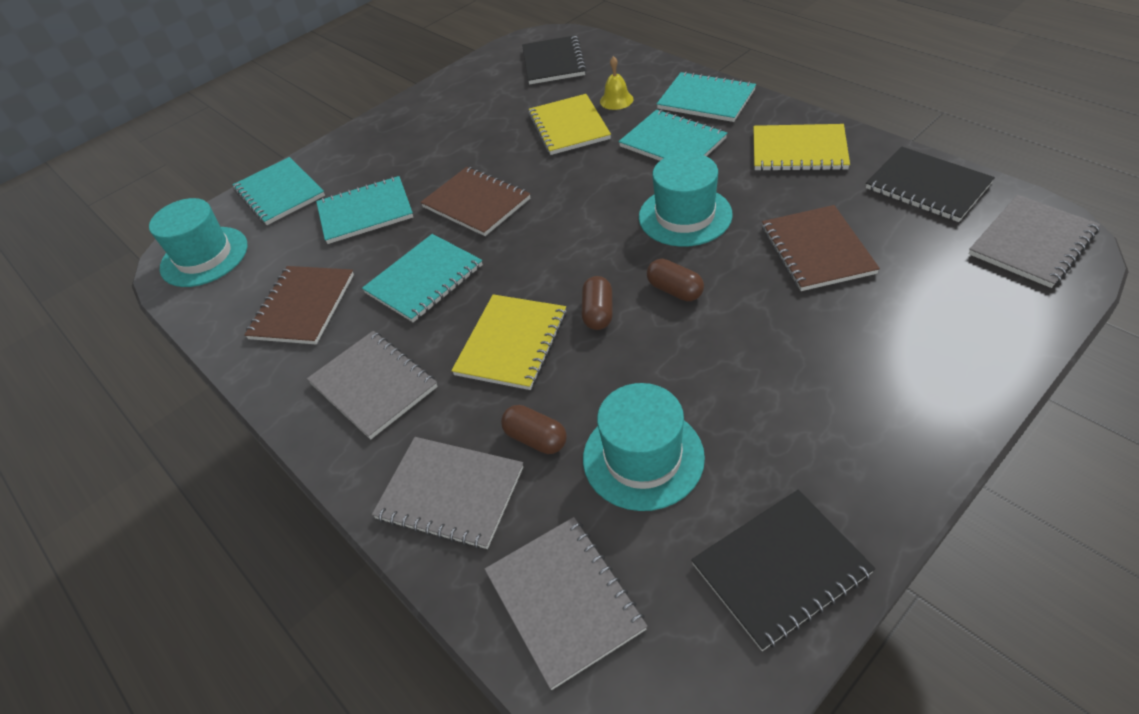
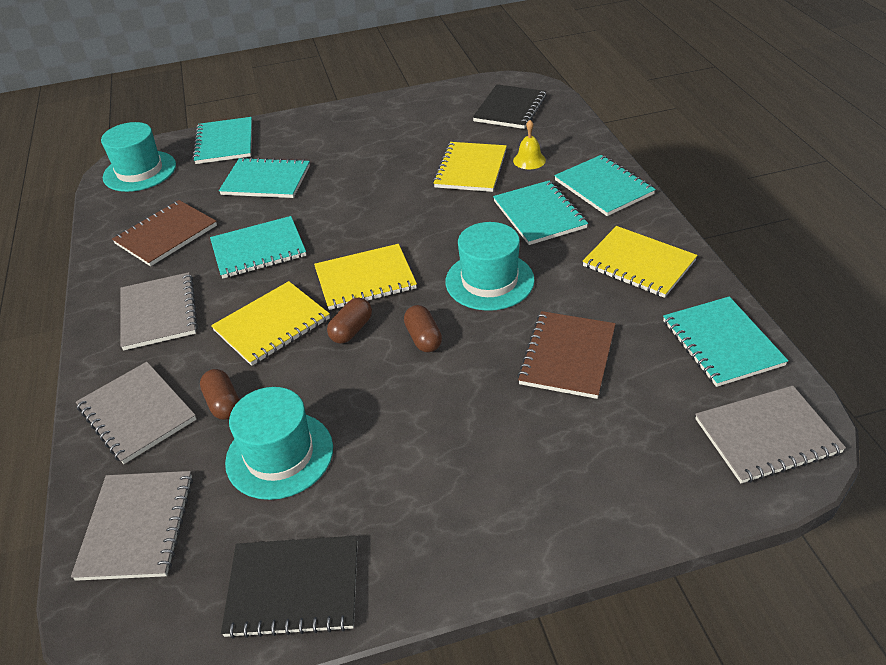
camera: 25 degrees right, 5 degrees down
(476, 203) = (346, 205): brown notebook -> none
(564, 262) = (365, 279): none -> yellow notebook
(927, 186) = (722, 343): black notebook -> turquoise notebook

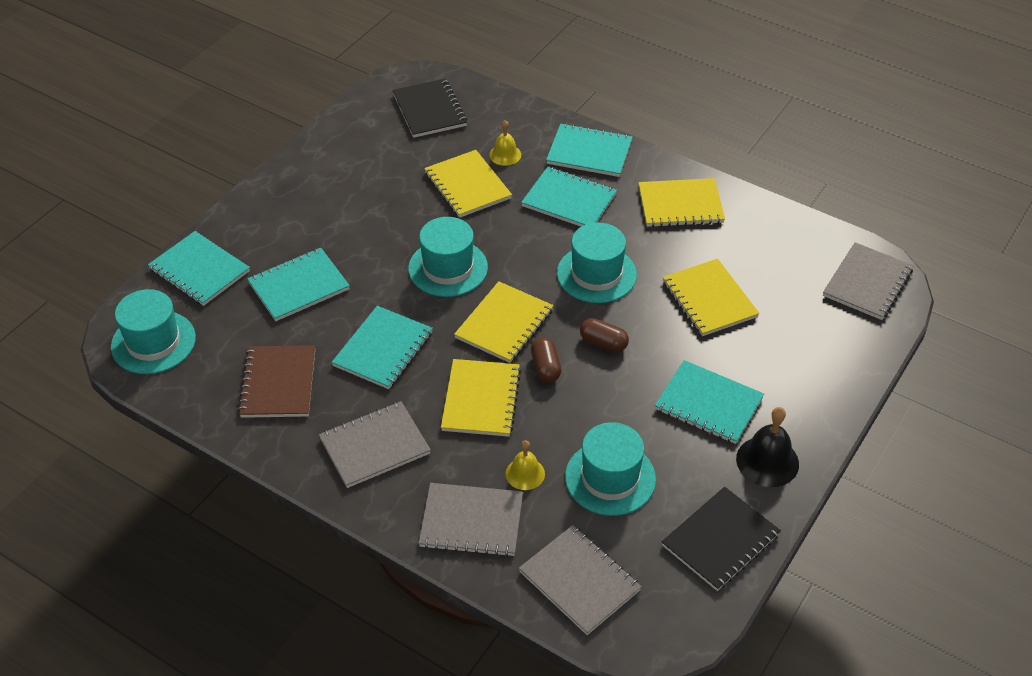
camera: 45 degrees left, 5 degrees up
(158, 313) = (375, 446): grey notebook -> grey notebook turned 60 degrees counterclockwise
(223, 403) = (525, 473): brown capsule -> yellow bell
(379, 218) = (448, 268): none -> turquoise hat
(436, 544) = (767, 461): none -> black bell
(567, 356) = (709, 299): brown notebook -> yellow notebook
(722, 343) = (787, 236): turquoise notebook -> turquoise notebook (708, 404)

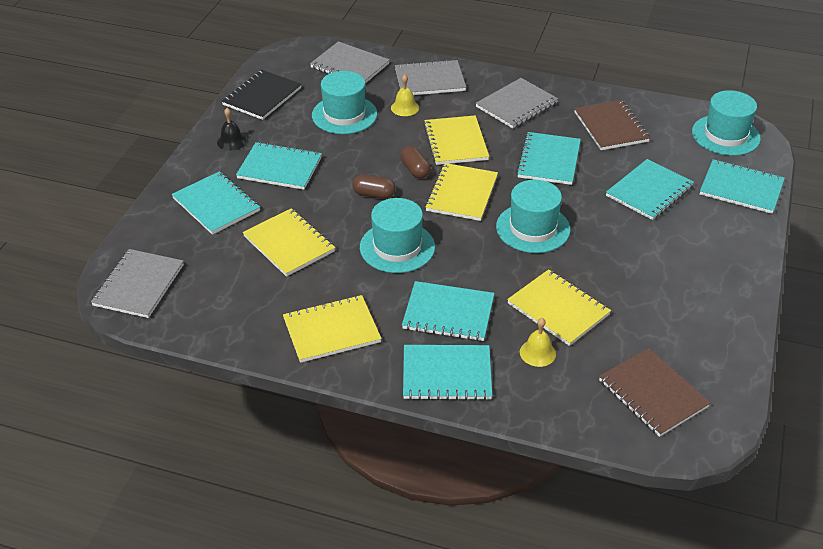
camera: 165 degrees right, 5 degrees down
(429, 110) = (653, 393): black notebook -> brown notebook
(767, 461) = (231, 141): black bell -> black bell, size x0.63
(788, 365) = (216, 205): none -> turquoise notebook

